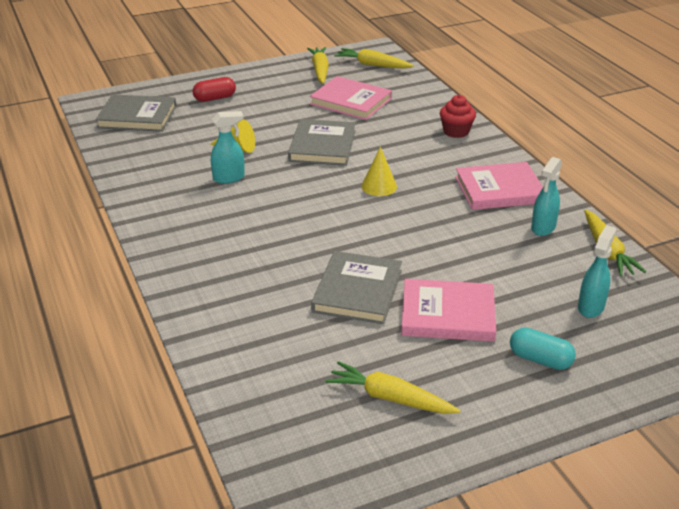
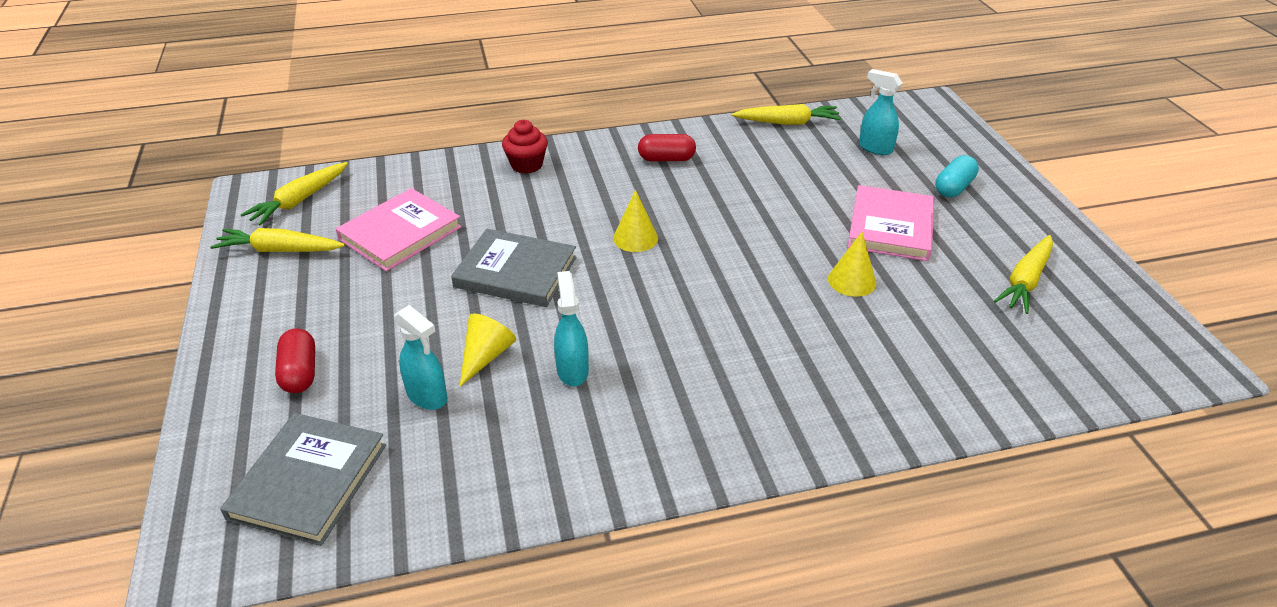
camera: 80 degrees left, 5 degrees up
(357, 291) = (852, 281): grey book -> yellow cone
(499, 190) = (666, 159): pink book -> red capsule
(543, 228) = (744, 147): turquoise spray bottle -> turquoise spray bottle (427, 396)

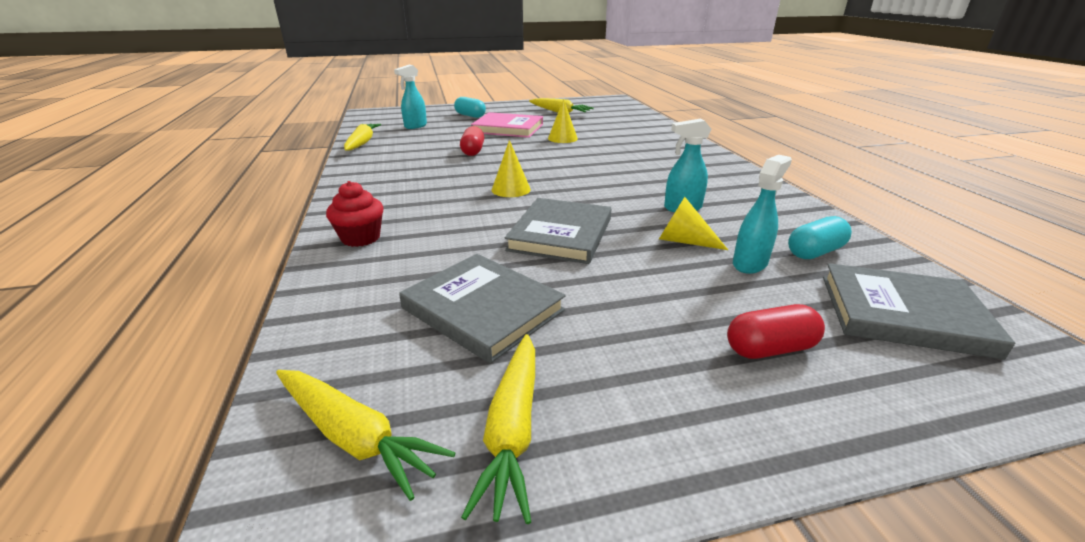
camera: 90 degrees left, 10 degrees down
(400, 233) = (483, 309): pink book -> grey book
(439, 460) = (815, 252): none -> turquoise capsule
(666, 159) = (391, 179): red capsule -> red capsule (473, 151)

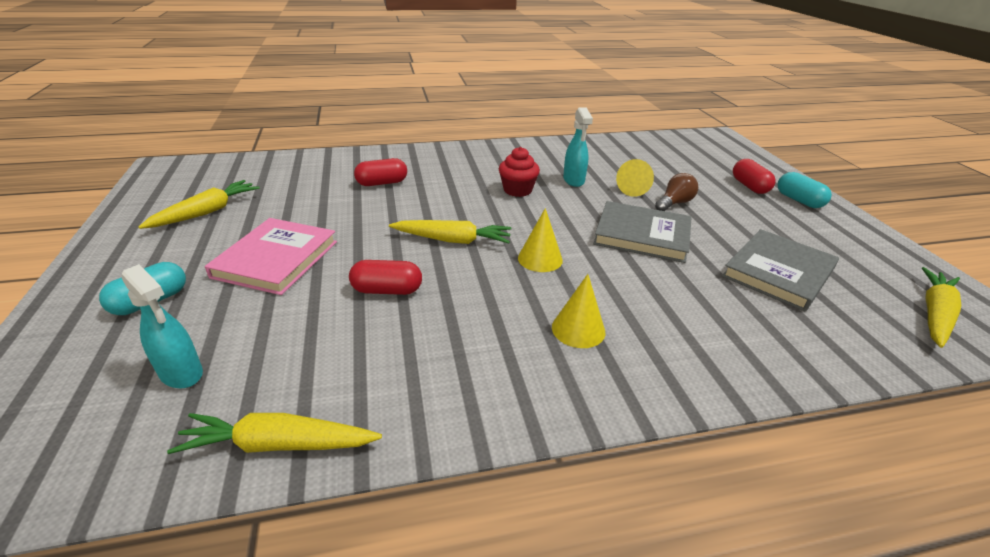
camera: 90 degrees left, 5 degrees up
(361, 238) = (700, 360): red cupcake -> red cupcake (517, 190)
(512, 429) = (875, 261): yellow carrot -> yellow carrot (453, 240)
(562, 138) = (353, 218): yellow cone -> yellow cone (578, 329)
(623, 141) = (382, 183): none -> red capsule
(653, 263) = (674, 203): none -> brown light bulb
(750, 264) = (658, 174): turquoise spray bottle -> none
(815, 252) = (633, 154): turquoise capsule -> turquoise capsule (799, 200)
(903, 314) = (694, 151): grey book -> none

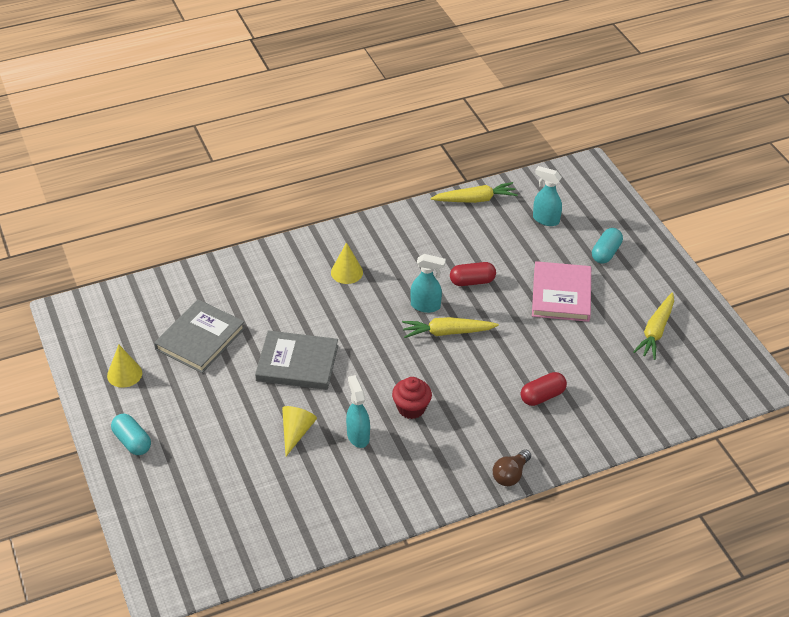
camera: 170 degrees right, 10 degrees up
(468, 270) = (426, 306): none -> turquoise spray bottle
(540, 259) = (377, 324): yellow cone -> yellow cone (124, 374)
(674, 203) = (260, 414): brown light bulb -> brown light bulb (510, 475)
(749, 186) = (173, 459): red capsule -> none
(934, 314) = (110, 317): yellow carrot -> none

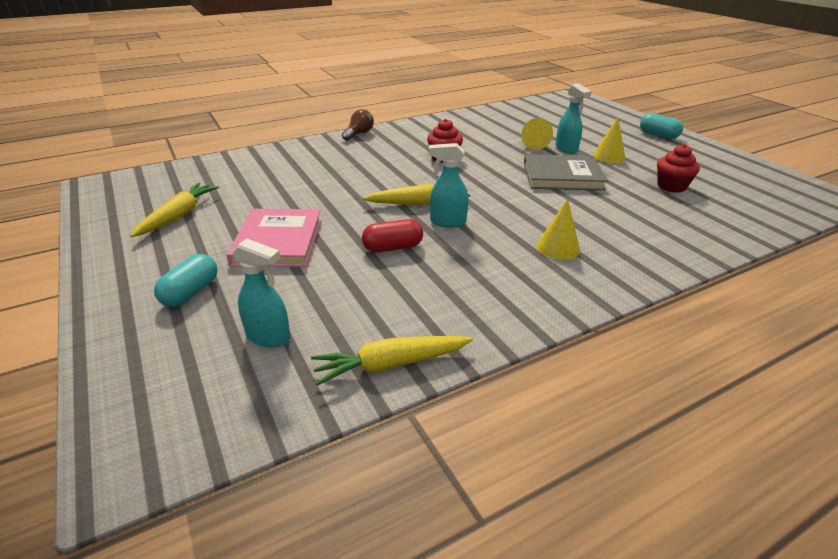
camera: 175 degrees right, 10 degrees down
(124, 374) = (712, 163): yellow cone -> yellow cone (608, 156)
(200, 339) = (671, 186): grey book -> red cupcake
(358, 436) = (484, 144): turquoise spray bottle -> turquoise spray bottle (566, 149)
(542, 396) = (324, 169): red capsule -> none

